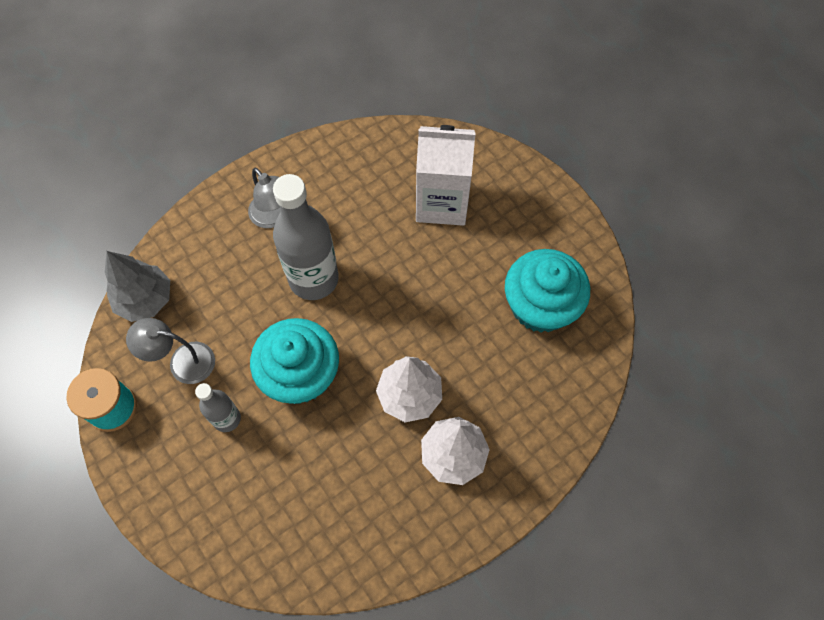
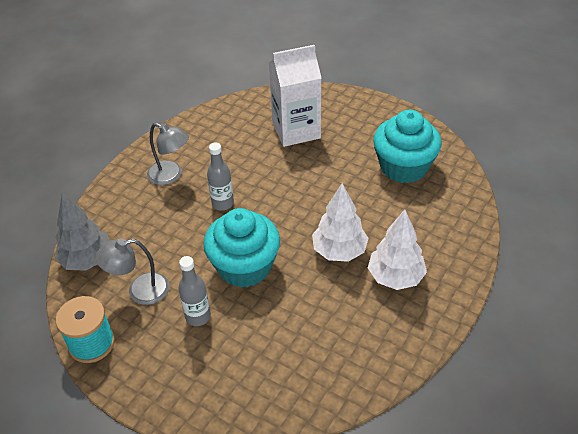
camera: 20 degrees left, 20 degrees down
(313, 279) = (222, 203): grey bottle -> grey bottle, size x0.52

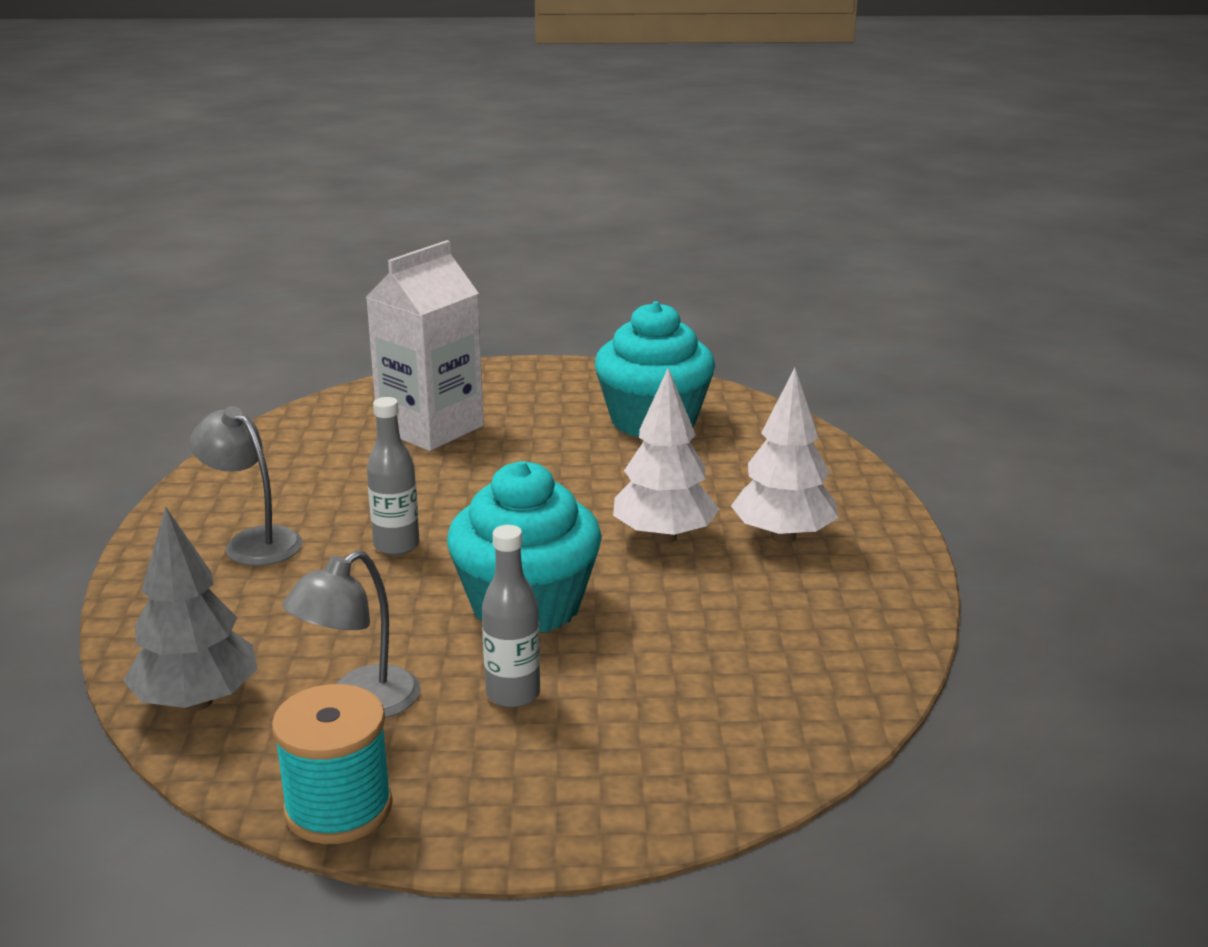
camera: 35 degrees left, 20 degrees down
(171, 176) = (253, 541): grey lamp -> grey lamp turned 135 degrees counterclockwise

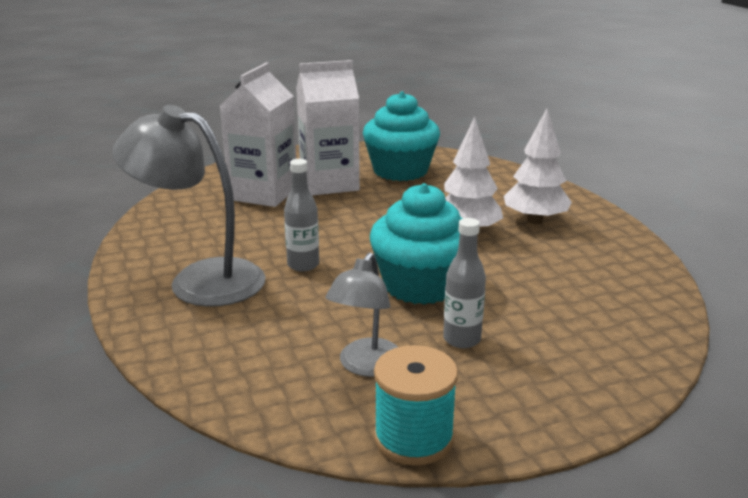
camera: 20 degrees left, 0 degrees up
(197, 701) = (249, 390): grey tree -> none
(253, 541) = (200, 279): grey lamp -> grey lamp, size x1.69
(533, 426) = (329, 184): none -> white carton

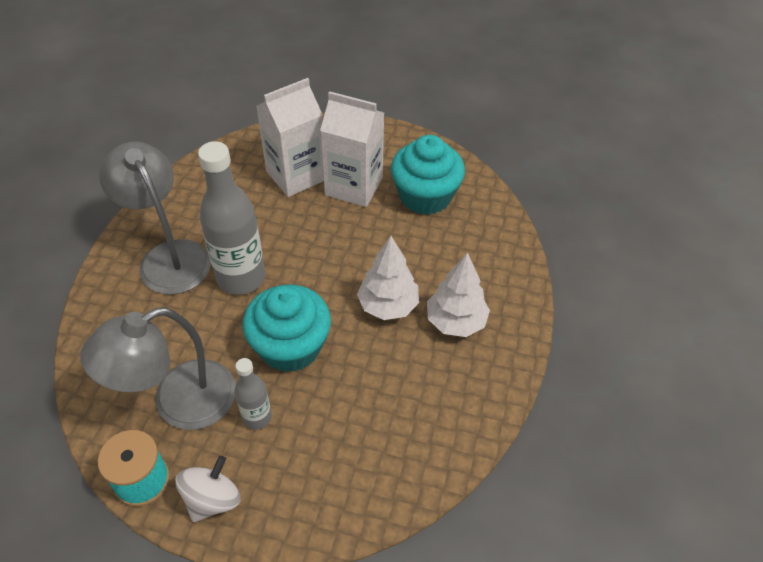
camera: 35 degrees right, 25 degrees up
(303, 265) = (241, 278): grey bottle -> grey bottle, size x1.91
(366, 366) = (178, 403): grey lamp -> grey lamp, size x1.69
(509, 412) = (212, 499): none -> white spinning top

